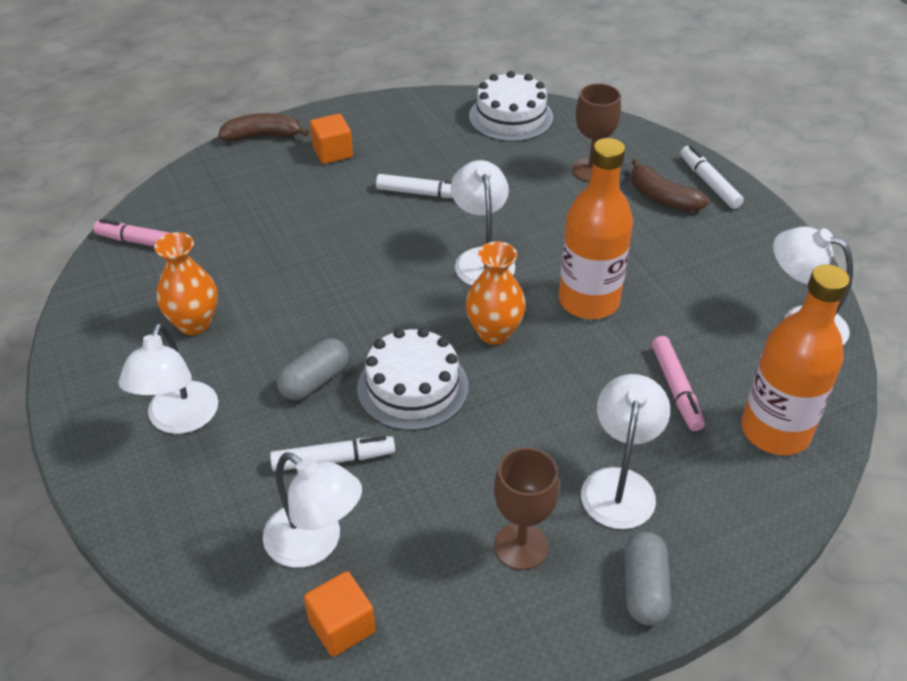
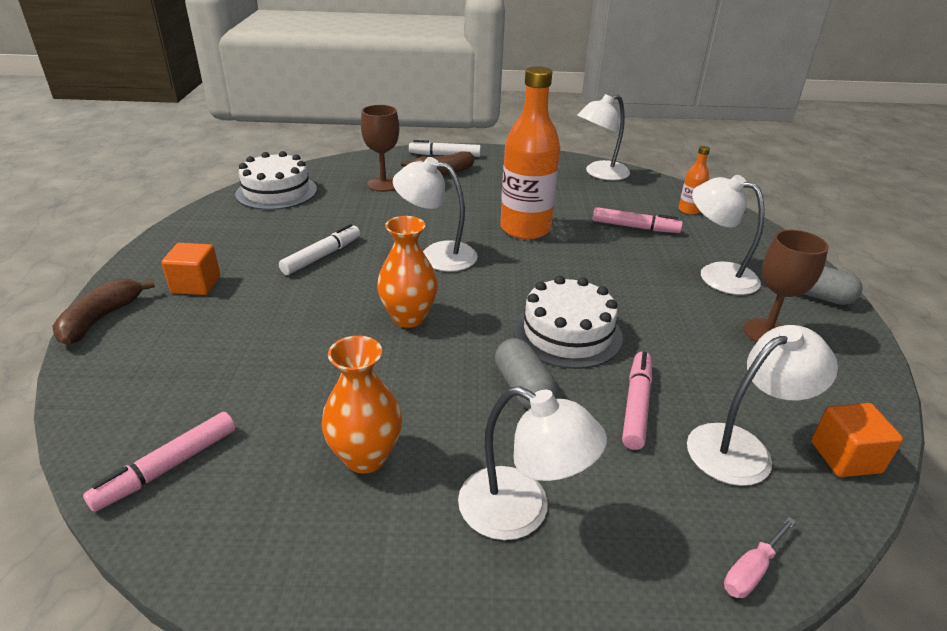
camera: 65 degrees left, 10 degrees down
(177, 565) = (751, 570): none -> pink screwdriver
(332, 459) = (636, 406): white marker -> pink marker
(494, 332) = (529, 276): orange vase -> orange vase (408, 318)
(775, 431) = (689, 210): orange bottle -> orange bottle, size x0.45

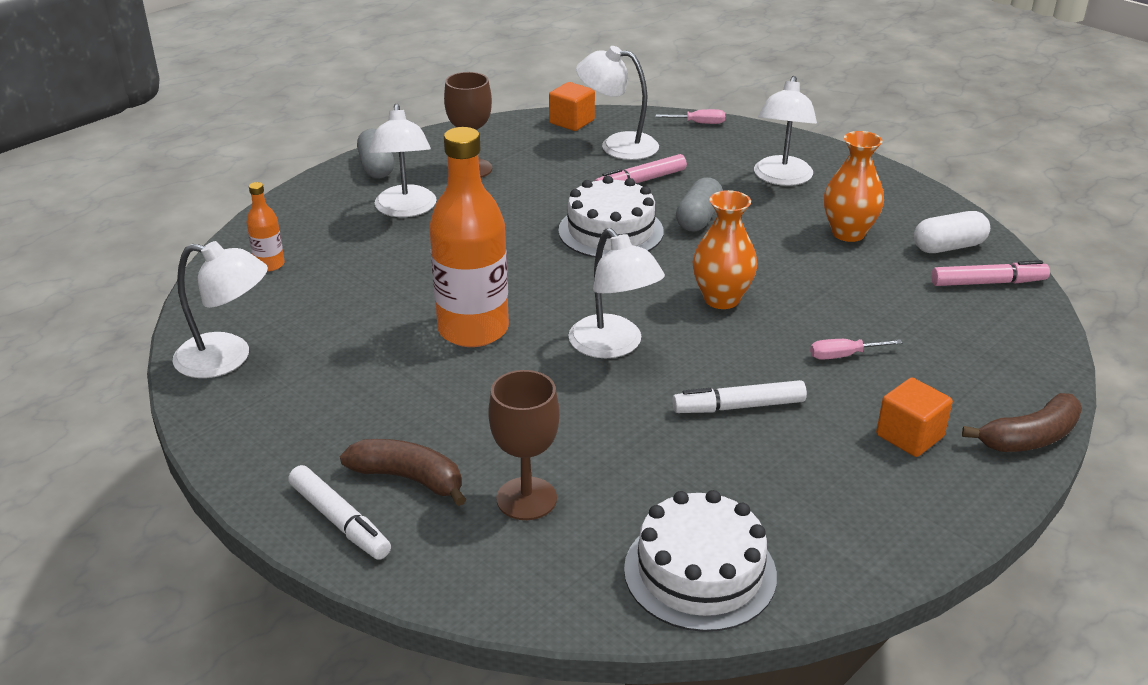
camera: 135 degrees left, 0 degrees up
(235, 504) = (948, 247): none -> white capsule
(276, 317) = (843, 355): none -> pink screwdriver
(521, 511) = (781, 178): white lamp -> white lamp turned 150 degrees counterclockwise
(634, 227) = (365, 276): pink marker -> none

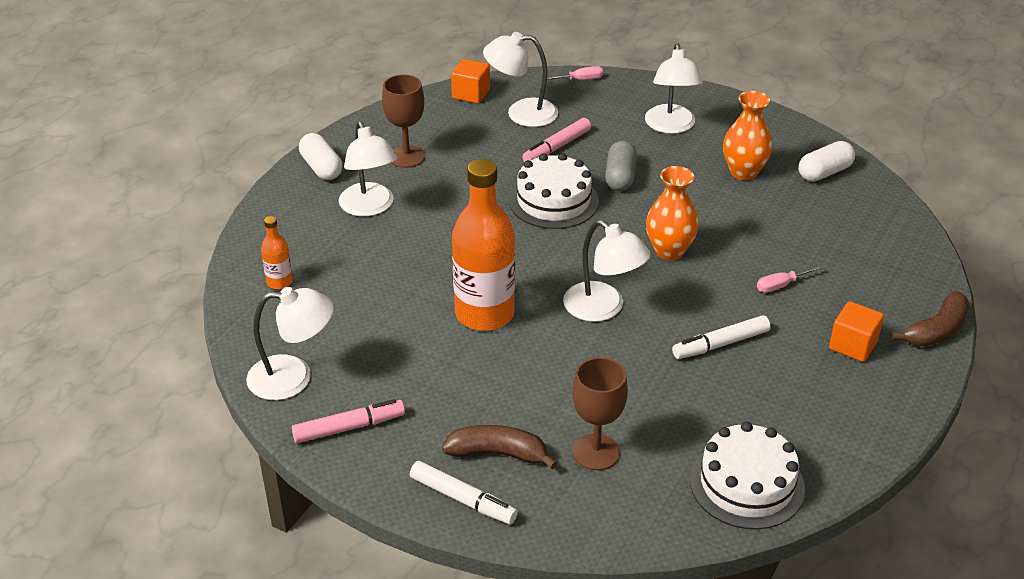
camera: 15 degrees left, 5 degrees up
(376, 167) = (321, 168): grey capsule -> white capsule
(987, 283) = (864, 201): pink marker -> pink marker (348, 427)

